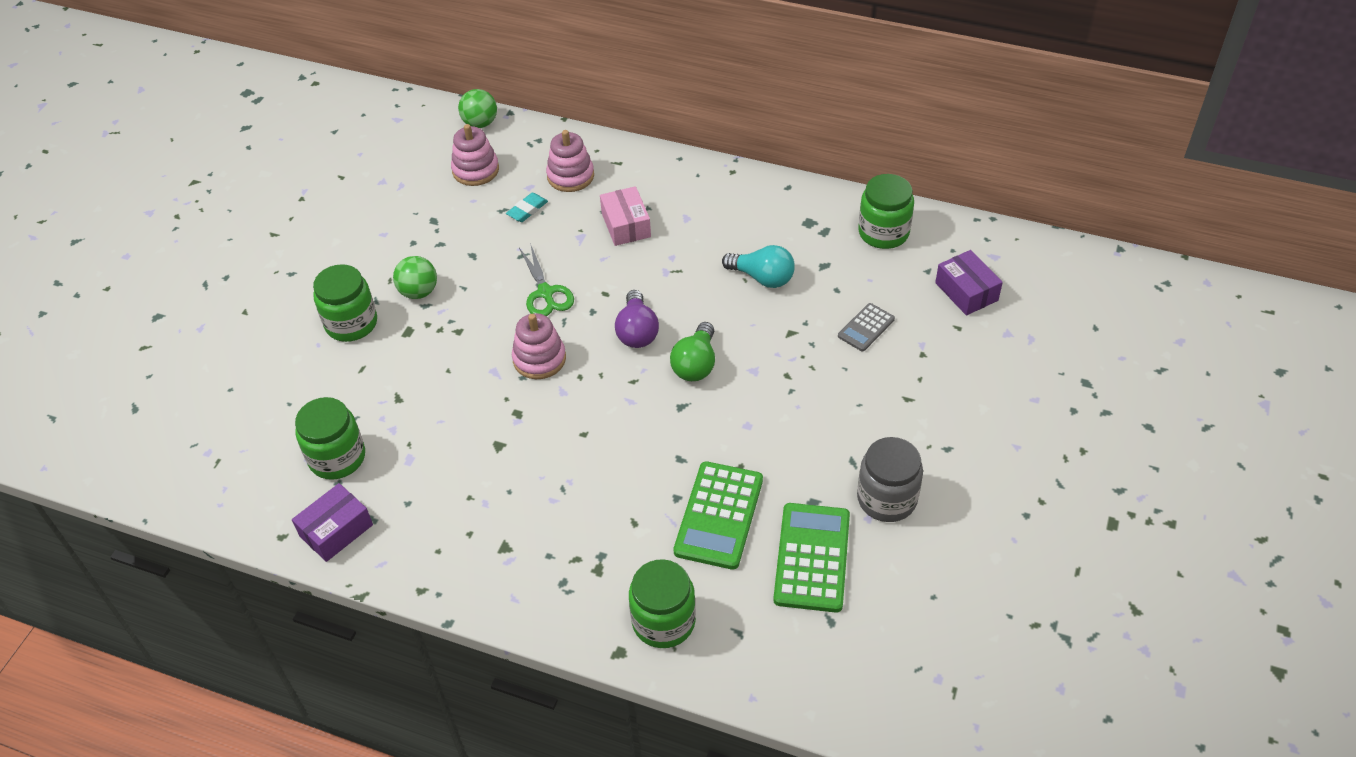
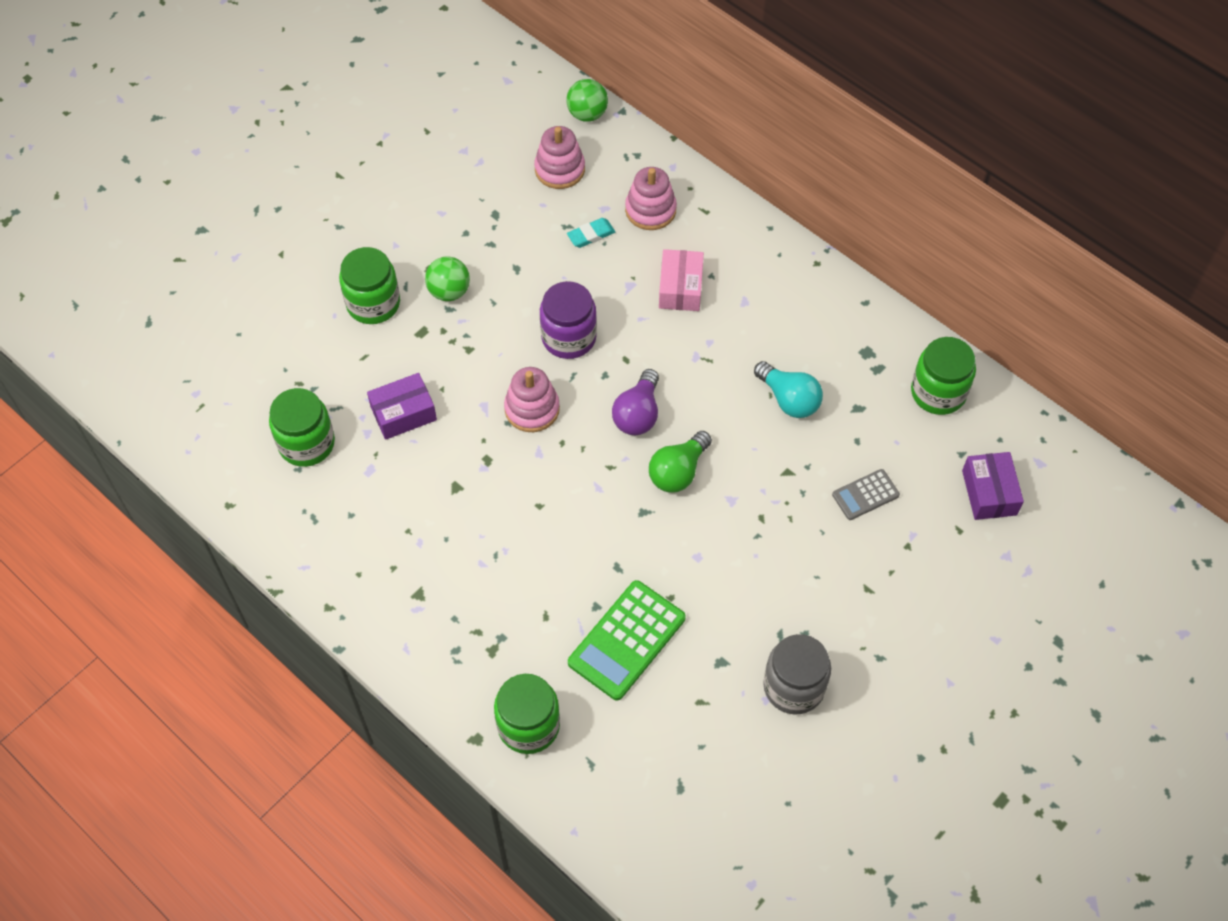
camera: 20 degrees right, 10 degrees up
(336, 530) = (278, 518): purple box -> purple box (403, 413)
(545, 293) = (569, 337): green scissors -> purple jar
(812, 558) = (693, 718): green calculator -> none

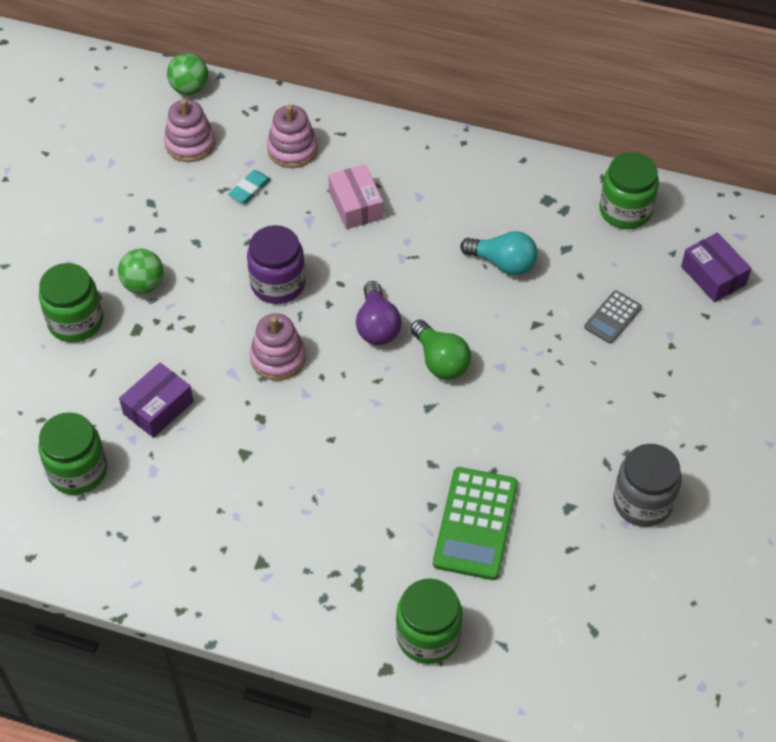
camera: 25 degrees left, 5 degrees down
(678, 472) = (440, 361): green light bulb -> green light bulb turned 45 degrees counterclockwise

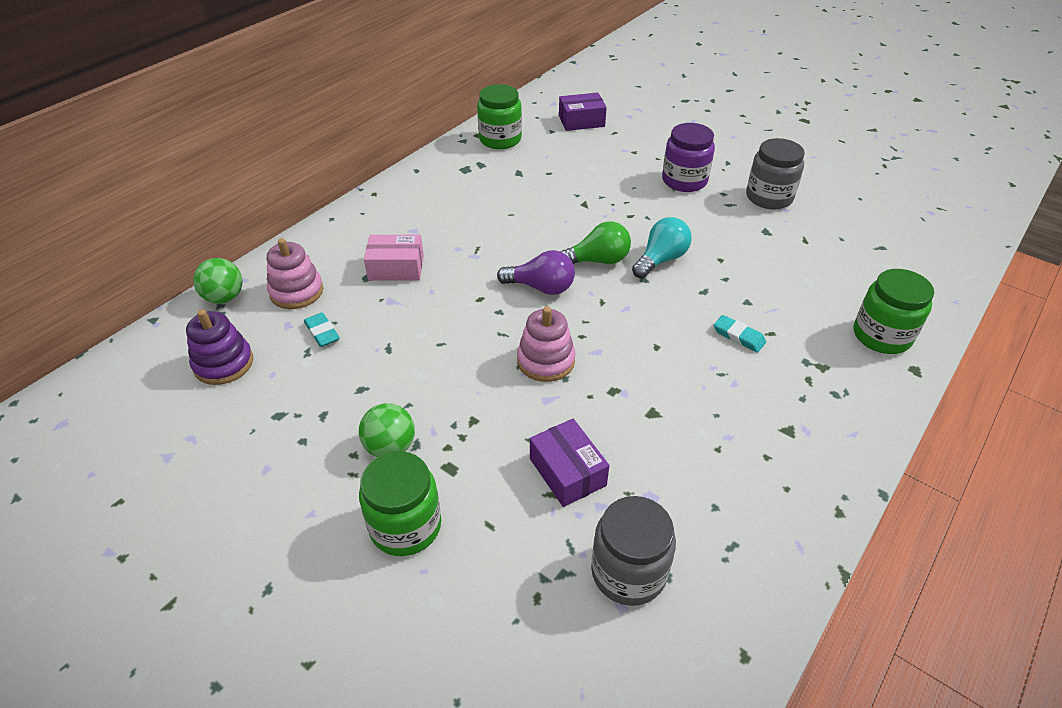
camera: 70 degrees left, 10 degrees down
(78, 471) = (628, 572): green jar -> grey jar
(189, 88) = (147, 347): green ball -> green ball (224, 297)
(190, 144) = (223, 363): pink stacking toy -> purple stacking toy
(278, 284) = (455, 340): purple jar -> purple jar (684, 181)
(373, 505) = (738, 336): none -> turquoise eraser
(475, 524) = (771, 282): green calculator -> none
(503, 263) = (514, 204): turquoise light bulb -> turquoise light bulb (661, 259)
(612, 317) = (596, 169): grey calculator -> none

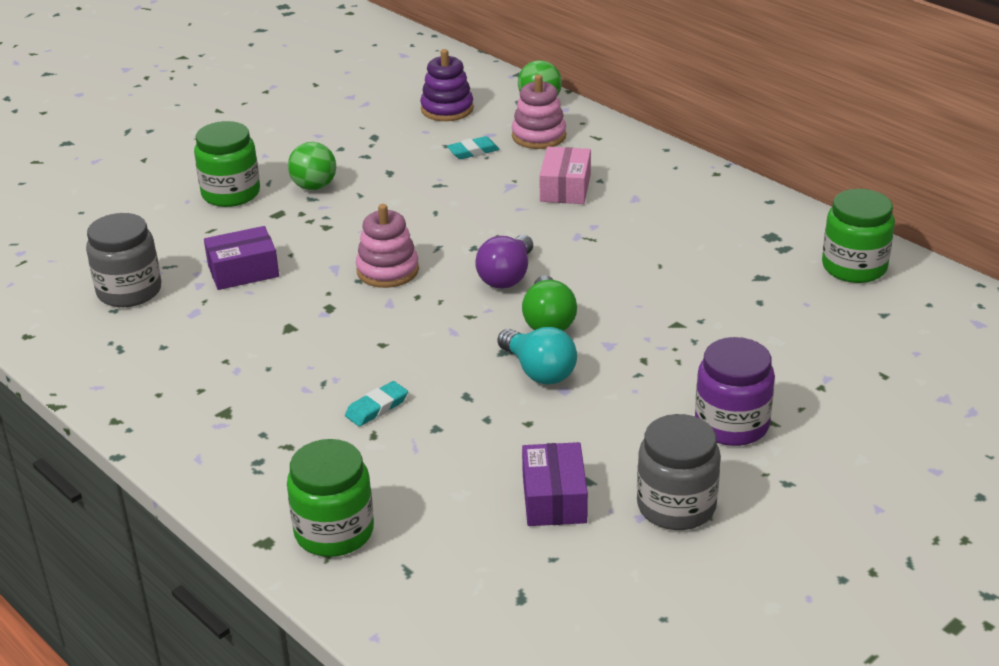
camera: 100 degrees right, 10 degrees down
(581, 121) = (919, 346): purple box -> purple box (554, 498)

